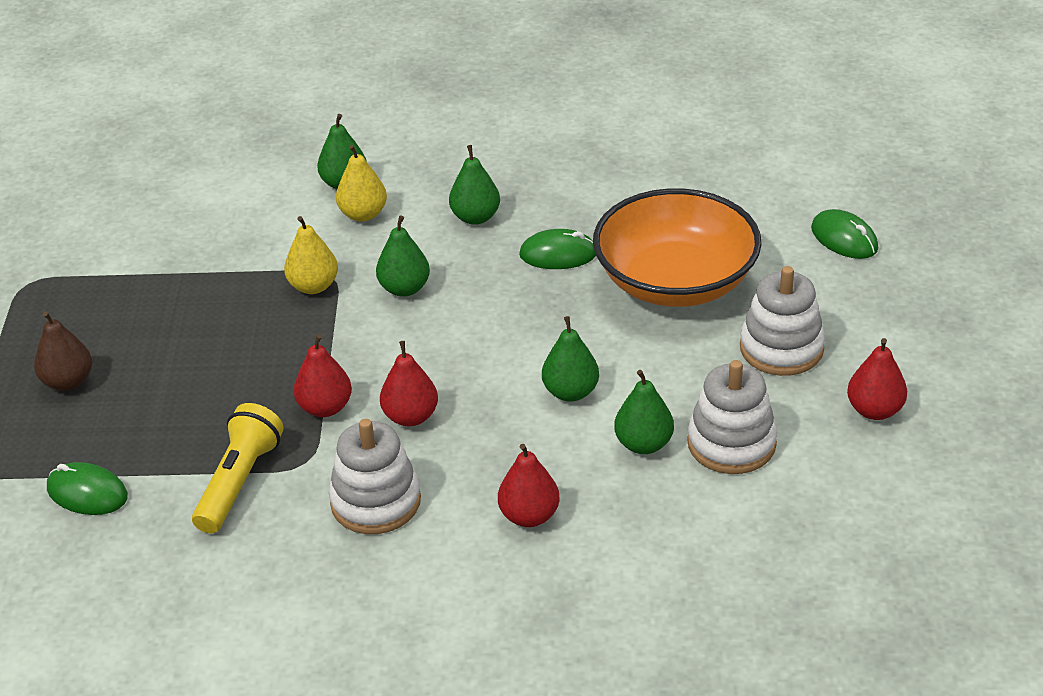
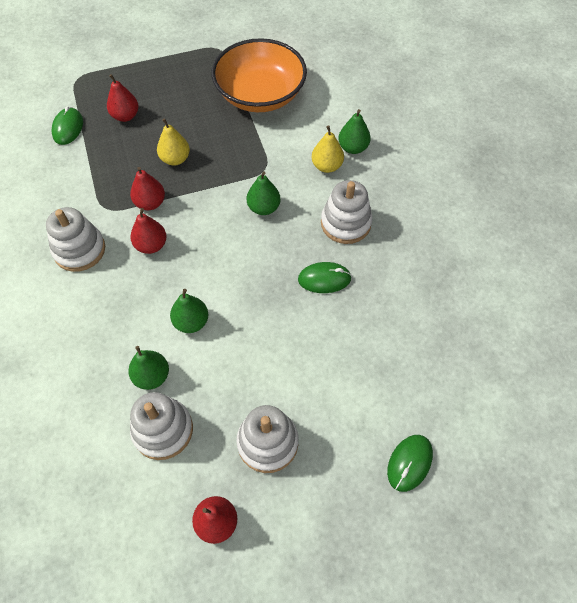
camera: 70 degrees right, 20 degrees up
(68, 381) = (147, 91): brown pear -> none
(239, 482) = (85, 185): yellow flashlight -> none
(313, 286) = (252, 164): yellow pear -> yellow pear (175, 159)
(475, 217) = (345, 223): green pear -> white stacking toy
(529, 516) = (79, 329): red pear -> red pear (125, 116)
(558, 254) = (324, 279): green mouse -> green mouse turned 75 degrees counterclockwise
(675, 281) = (319, 356): orange bowl -> orange bowl (260, 95)

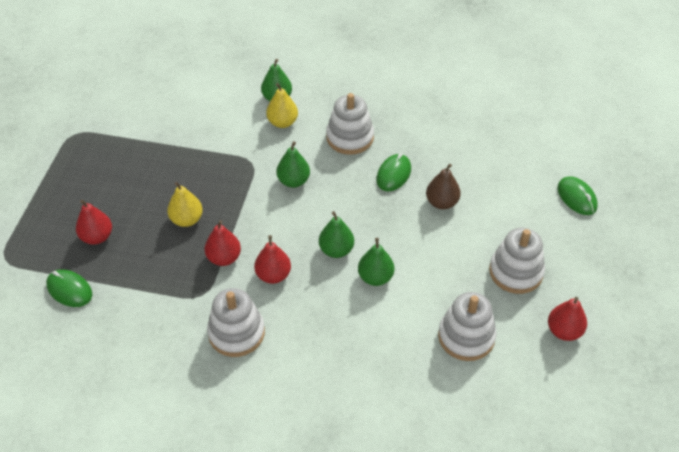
camera: 60 degrees left, 10 degrees down
(152, 376) = (411, 325): green pear -> green pear (336, 250)
(260, 95) = (163, 129): orange bowl -> none
(316, 335) = (441, 202): none -> brown pear

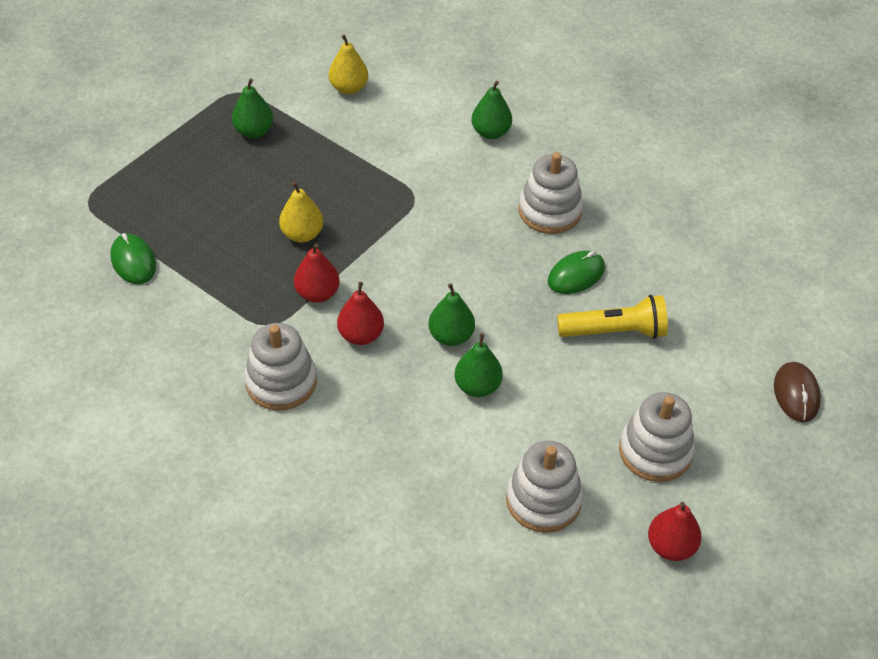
camera: 25 degrees right, 0 degrees up
(97, 237) = (195, 215): red pear -> none
(282, 122) = (479, 163): yellow pear -> yellow pear (349, 88)
(293, 181) = (450, 237): green pear -> green pear (254, 131)
(441, 202) = (614, 331): brown pear -> yellow flashlight
(576, 197) = (796, 394): green mouse -> brown mouse

